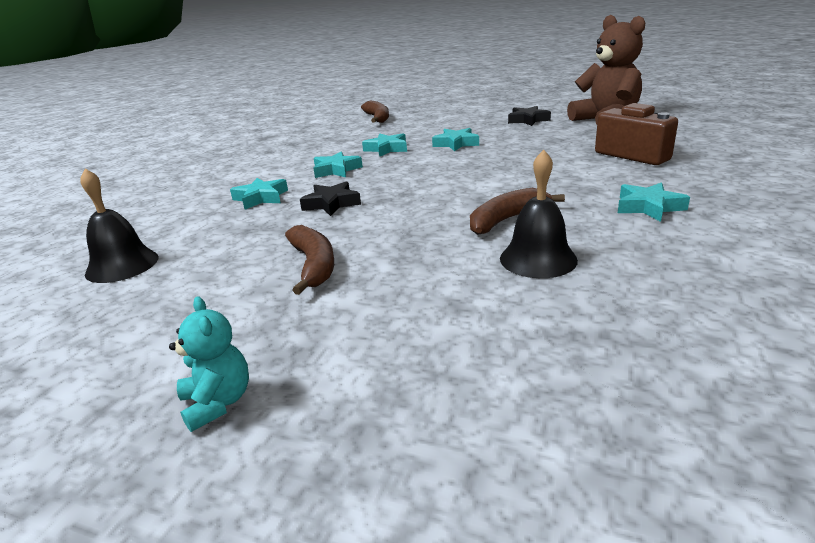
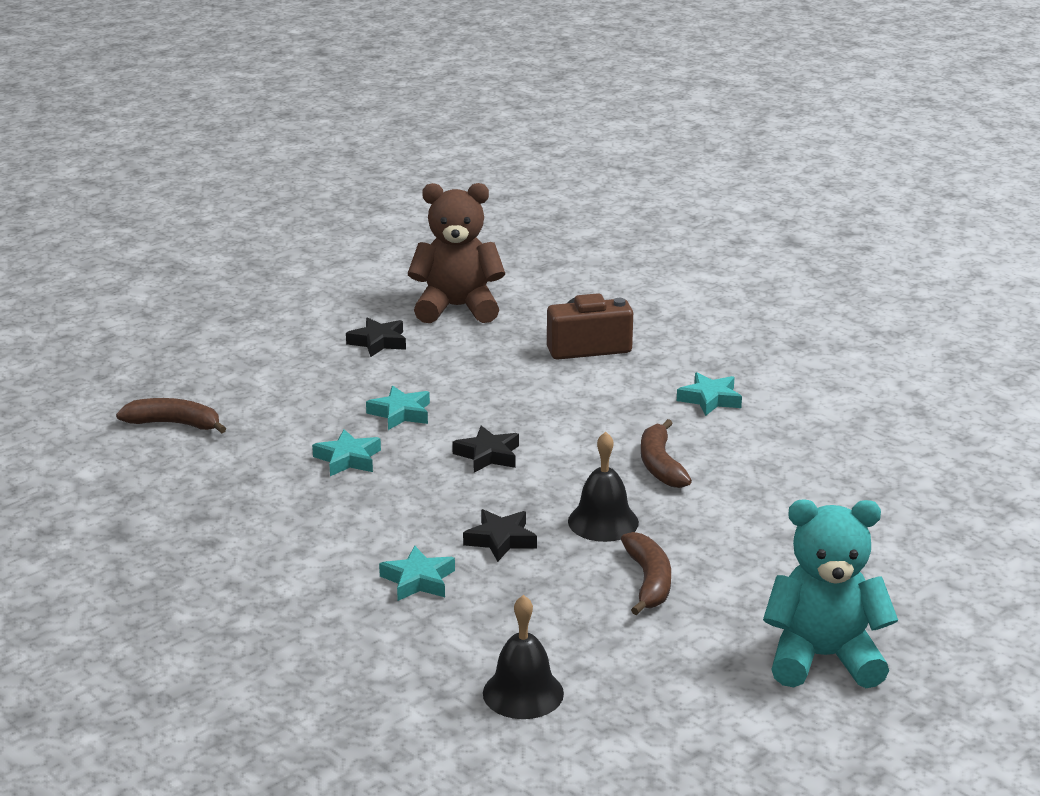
camera: 65 degrees left, 0 degrees up
(218, 402) = (823, 658): turquoise teddy bear -> turquoise teddy bear, size x2.11
(314, 265) = (648, 581): brown banana -> brown banana turned 75 degrees clockwise
(336, 170) = (383, 511): turquoise star -> none
(438, 172) = (488, 455): none -> black star
(538, 259) = (747, 480): black bell -> black bell (603, 522)

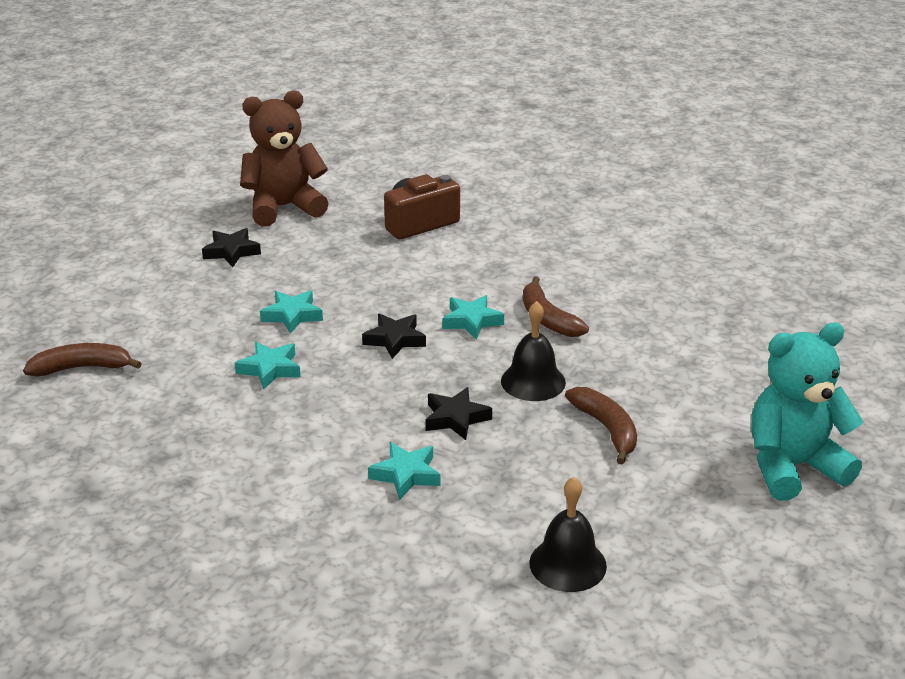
camera: 20 degrees left, 5 degrees up
(710, 399) = (550, 251): turquoise star -> turquoise star (471, 321)

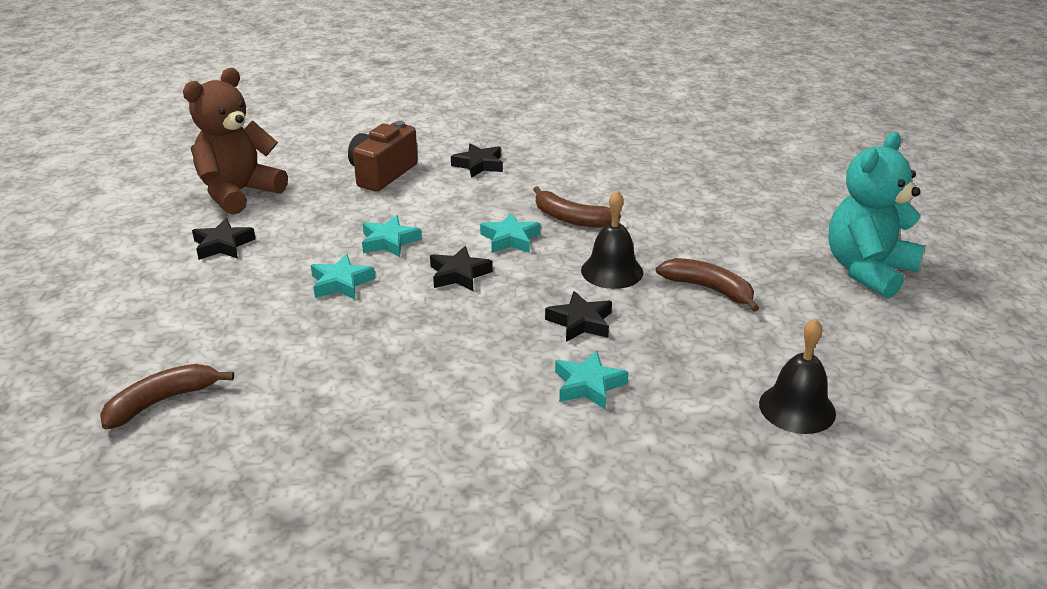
camera: 30 degrees left, 0 degrees up
(270, 369) = (367, 337): turquoise star -> turquoise star (389, 241)
(515, 239) = (479, 165): none -> black star

